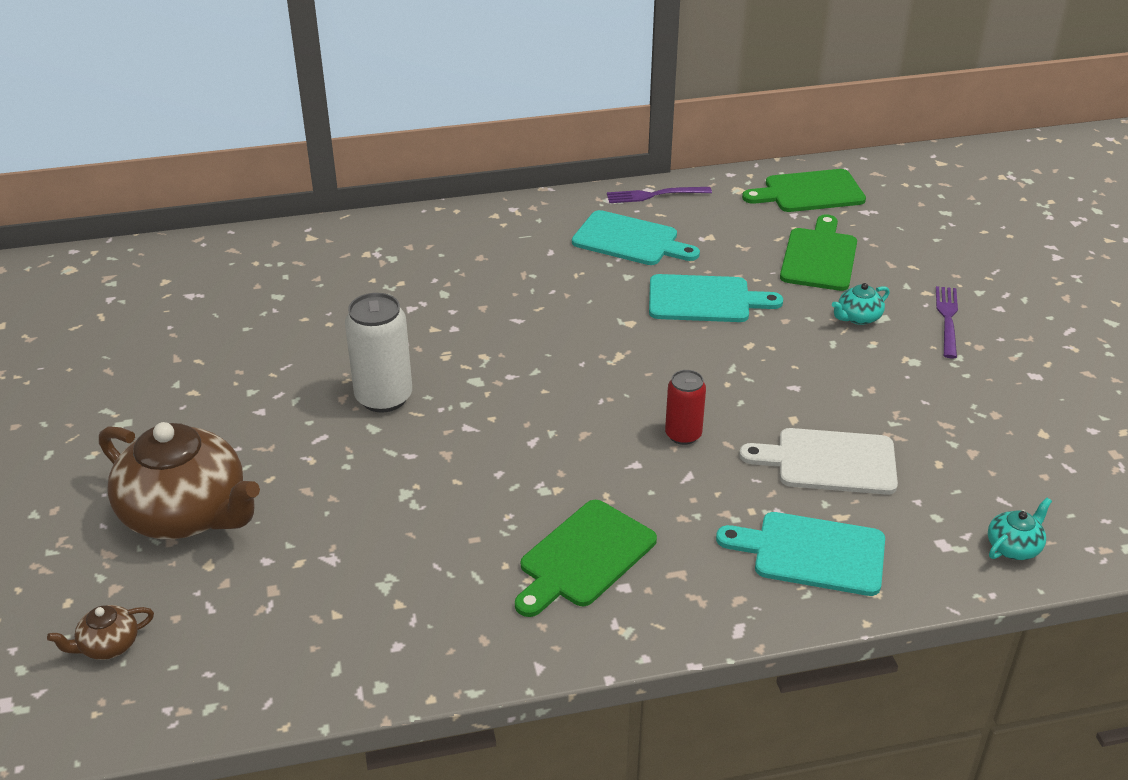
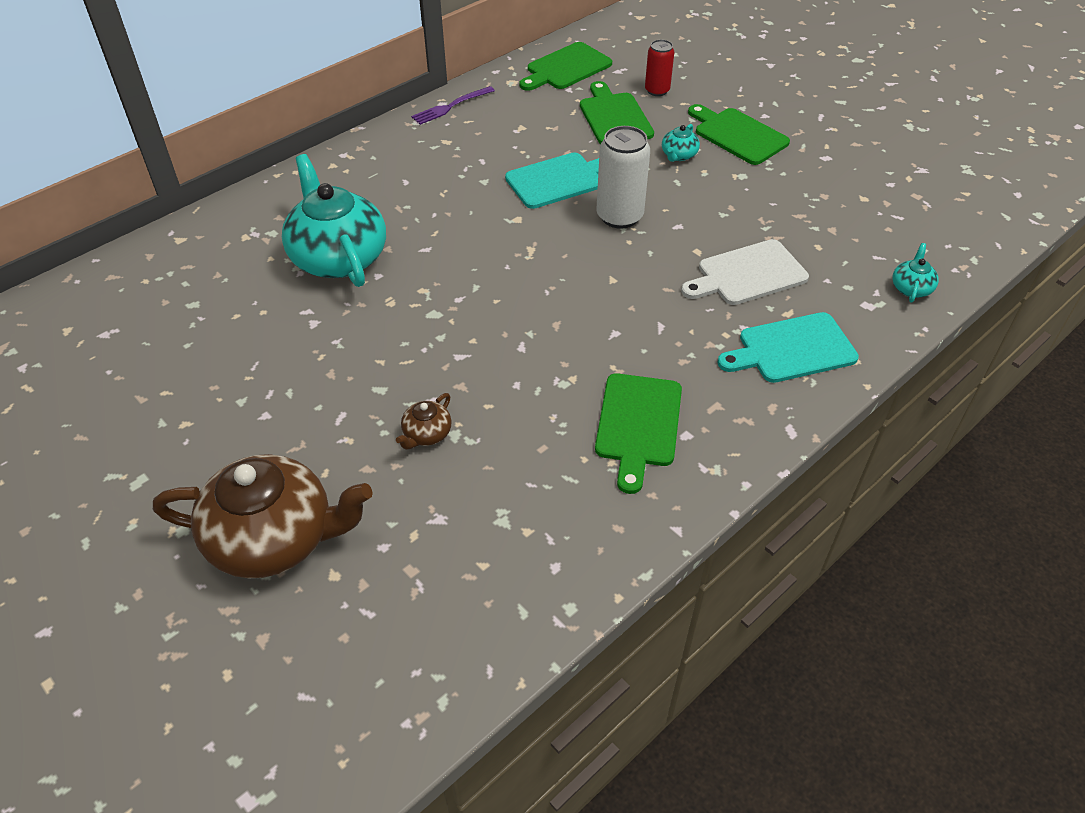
camera: 30 degrees left, 10 degrees up
(108, 645) = (302, 694): brown teapot -> brown teapot (426, 434)
(384, 397) = (367, 359): white can -> white can (619, 216)
(432, 299) = (338, 257): none -> turquoise teapot
(630, 240) = (462, 150): turquoise cutting board -> none
(683, 435) = (630, 295): red can -> red can (657, 90)
(947, 318) = (738, 135): purple fork -> green cutting board

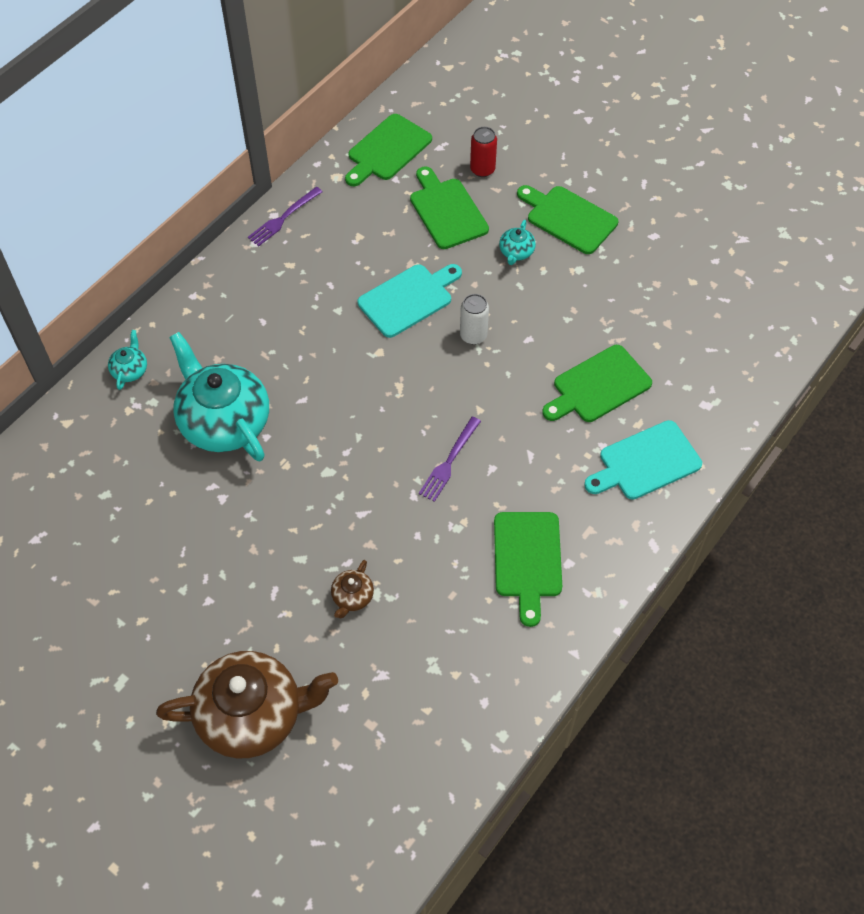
camera: 10 degrees left, 10 degrees up
(568, 322) = (449, 462): none -> purple fork
(619, 216) = (473, 335): white can -> white can, size x0.62
(747, 274) = (598, 386): white cutting board -> green cutting board
(911, 288) = (741, 380): turquoise teapot -> turquoise teapot (130, 370)

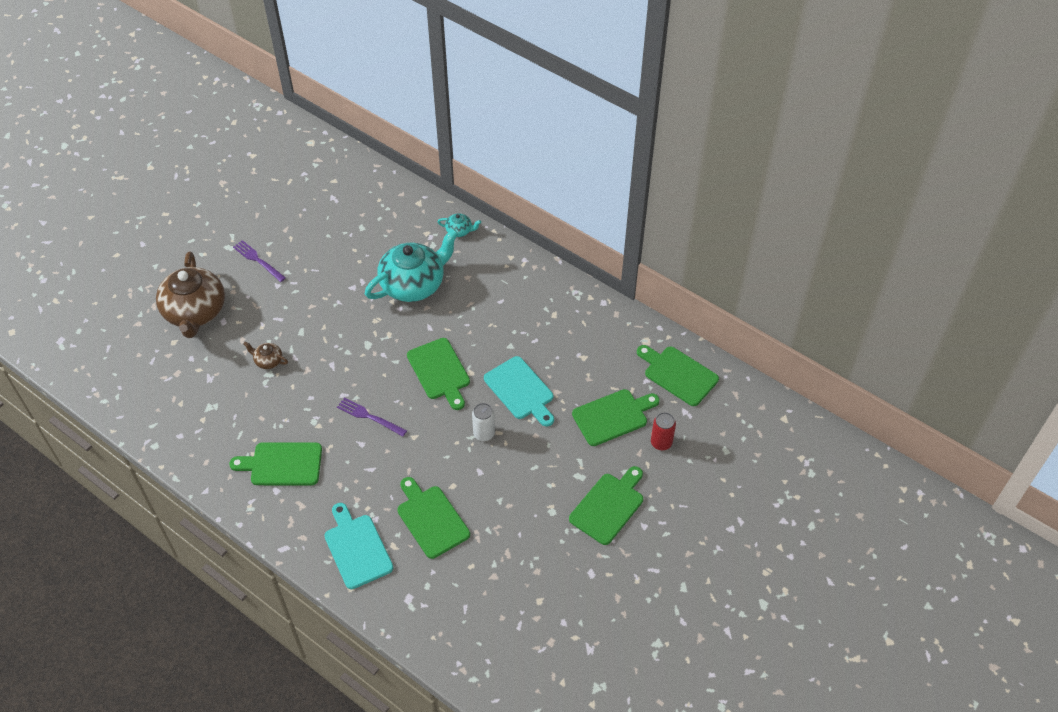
camera: 90 degrees right, 5 degrees down
(283, 219) = (599, 308): purple fork -> purple fork (257, 260)
(377, 385) = (439, 371): none -> green cutting board
(516, 252) = (569, 465): turquoise teapot -> none

